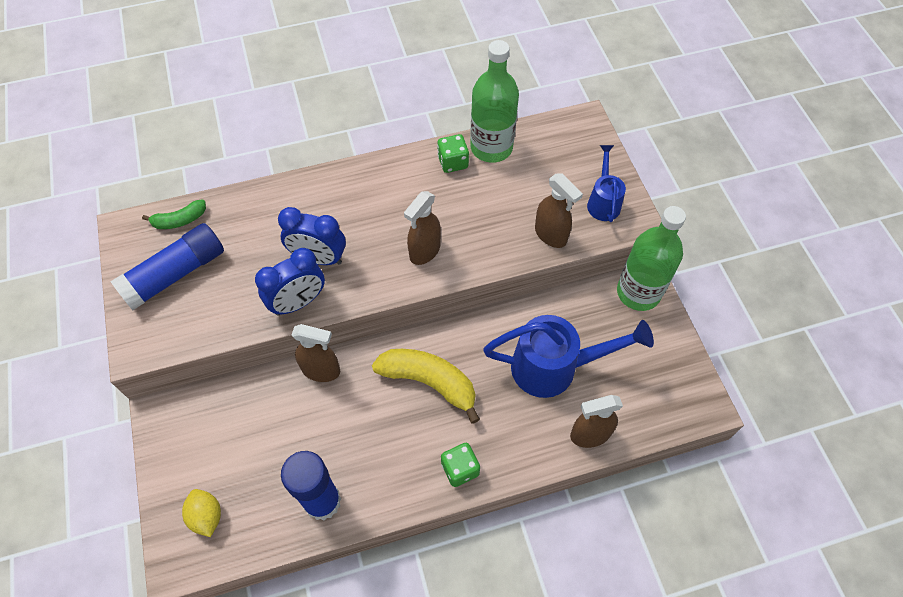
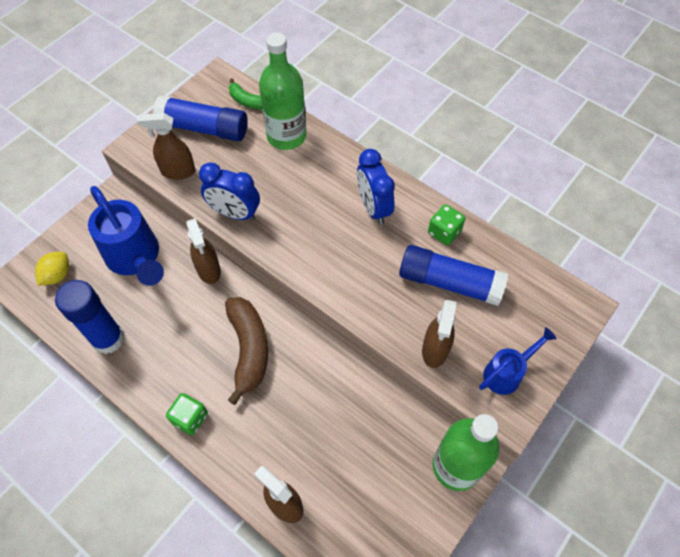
camera: 55 degrees right, 0 degrees up
(318, 258) = (281, 201): blue clock -> blue clock (373, 208)
(424, 251) = (342, 266): brown spray bottle -> brown spray bottle (178, 171)
(429, 382) = (249, 349): yellow banana -> brown banana
(491, 148) = (484, 251): green bottle -> green bottle (286, 136)
(500, 188) = (449, 282): none -> blue glue stick
(554, 367) = (328, 437): blue watering can -> blue watering can (136, 258)

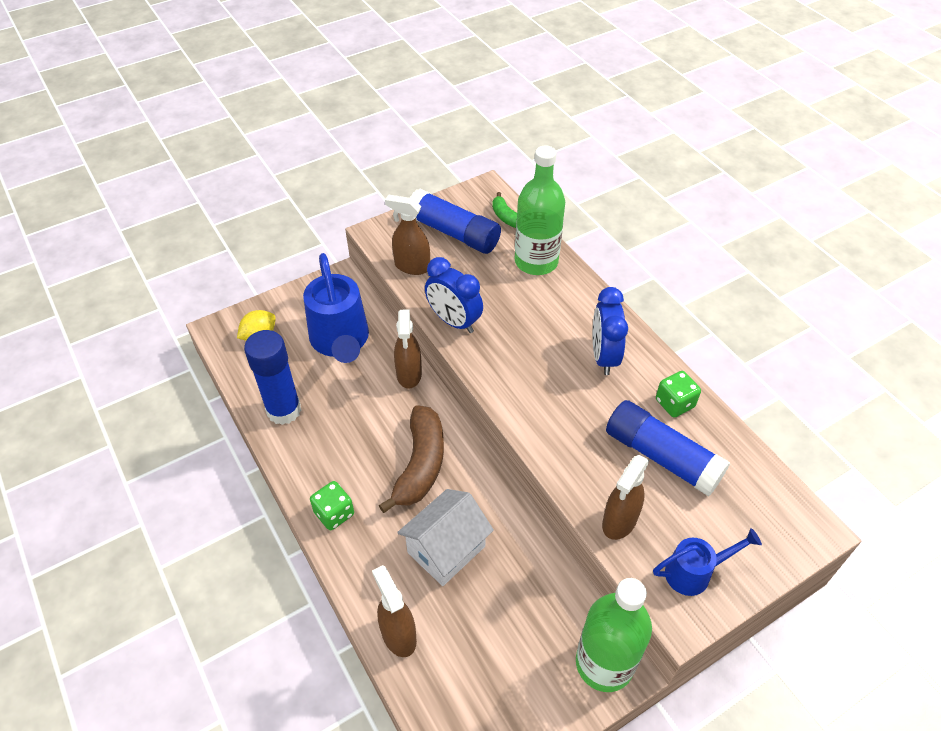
camera: 20 degrees right, 10 degrees down
(297, 416) = (446, 549): none -> white house

